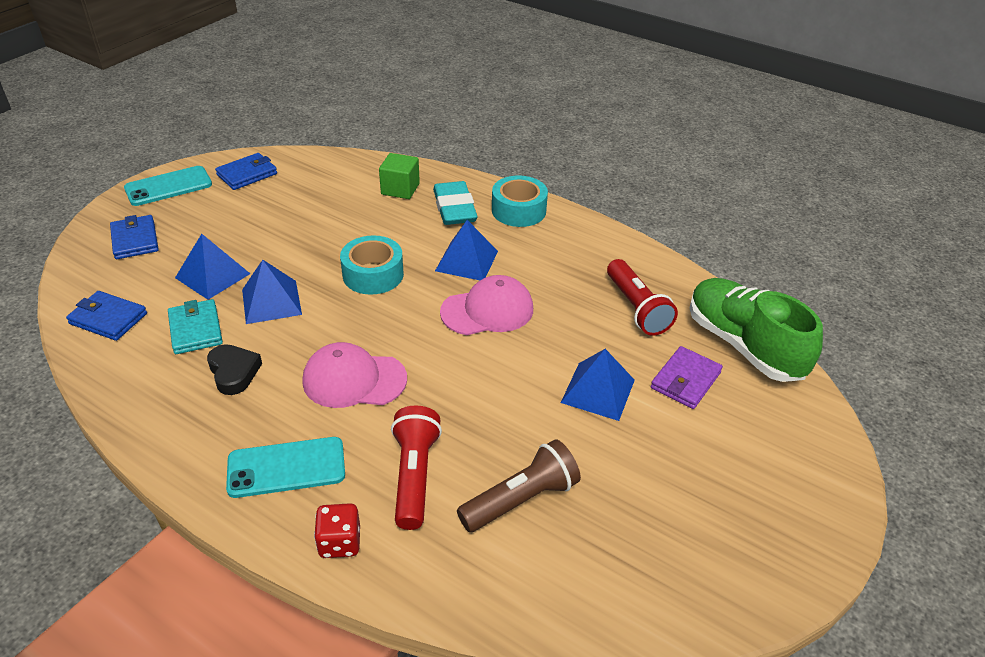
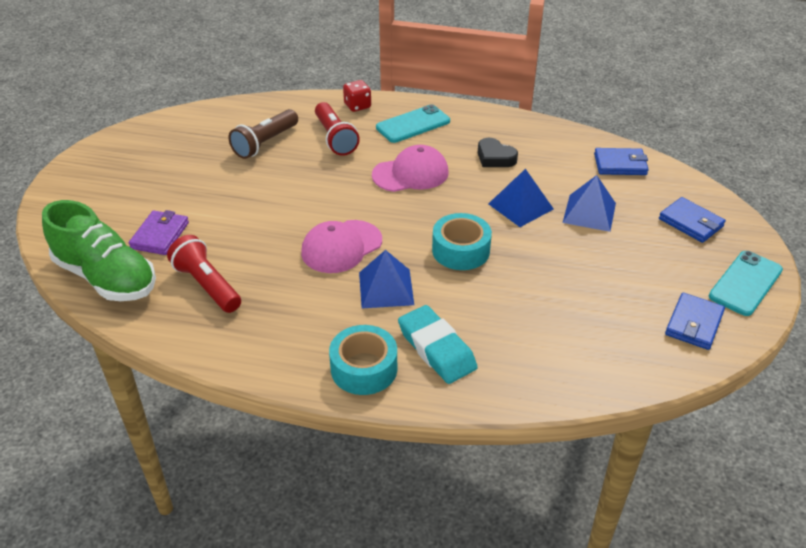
camera: 160 degrees right, 0 degrees up
(196, 329) = (551, 174): turquoise wallet -> none
(400, 189) = (515, 357): green cube -> none
(598, 391) = (229, 211): blue pyramid -> none

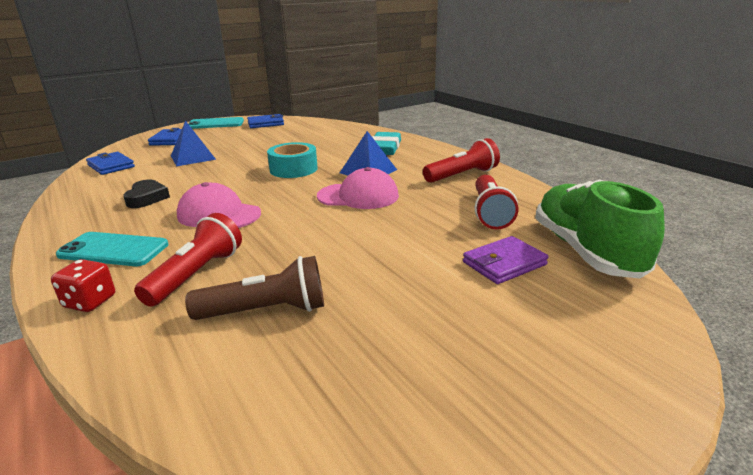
camera: 135 degrees left, 15 degrees down
(283, 335) = (462, 175): none -> red flashlight
(364, 368) = (432, 154): turquoise tape -> none
(520, 206) = (213, 172): blue pyramid -> none

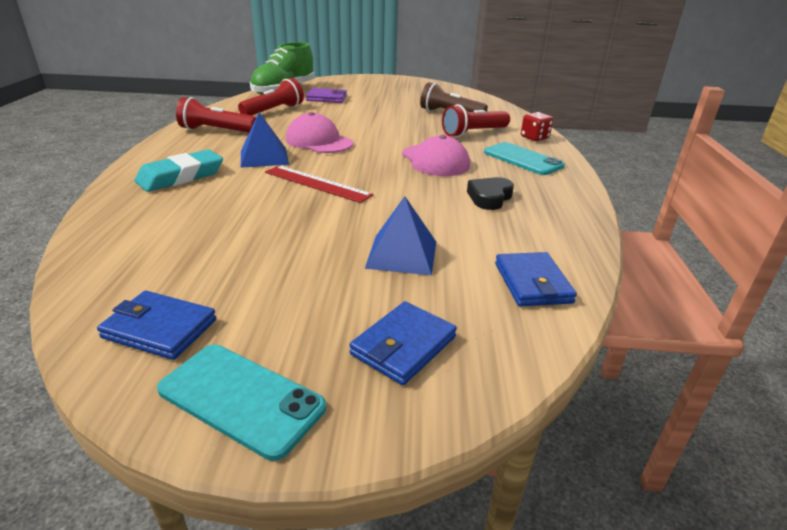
camera: 145 degrees left, 5 degrees up
(293, 169) = (317, 183): turquoise tape -> red ruler

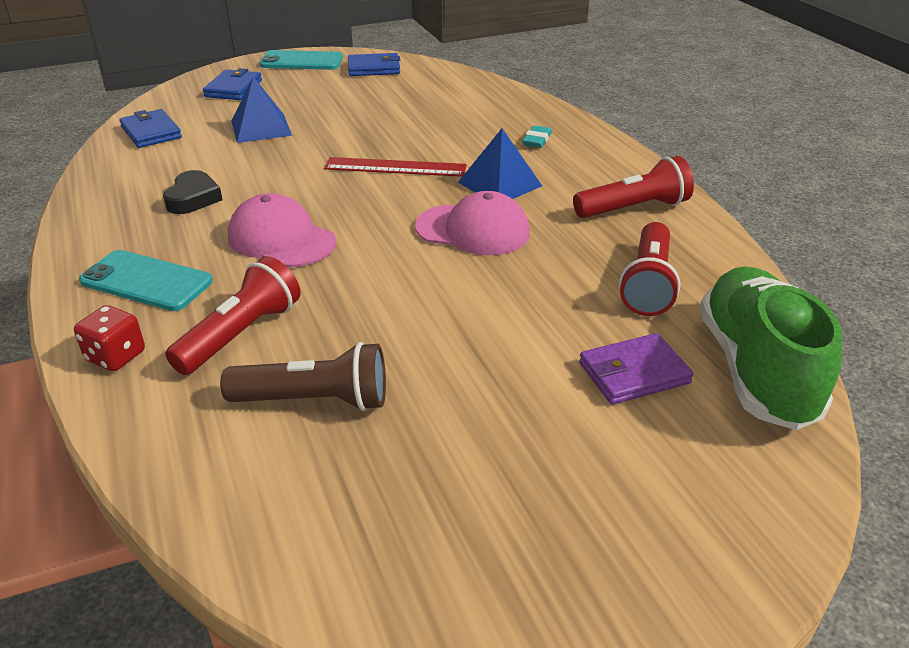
camera: 155 degrees right, 5 degrees up
(181, 176) = (537, 140): turquoise eraser -> turquoise eraser, size x0.51

